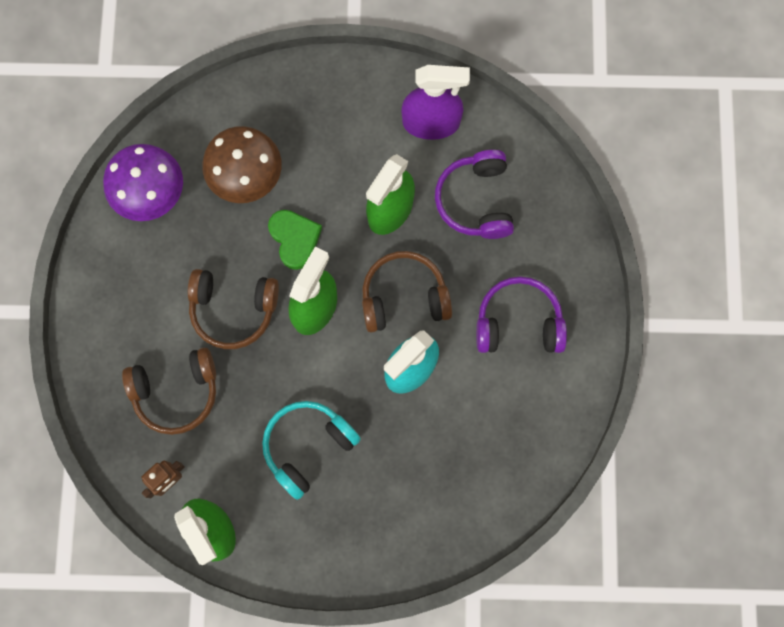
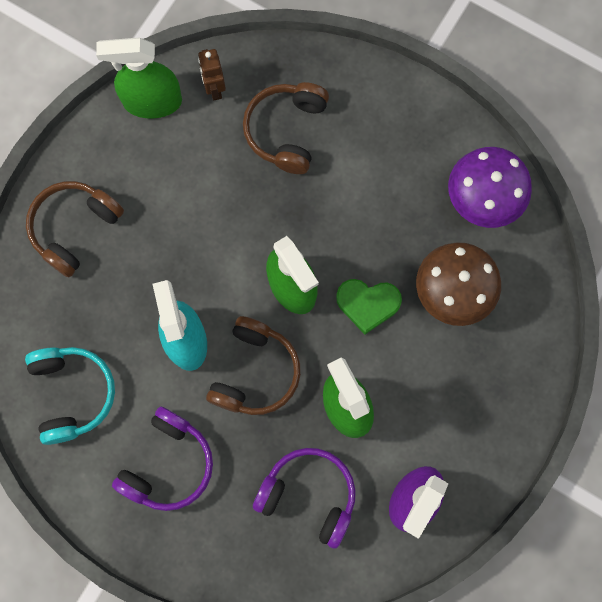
camera: 120 degrees right, 0 degrees up
(233, 310) = (332, 215): brown headphones -> brown headphones (74, 228)
(307, 446) = (173, 214): turquoise headphones -> turquoise headphones (72, 393)

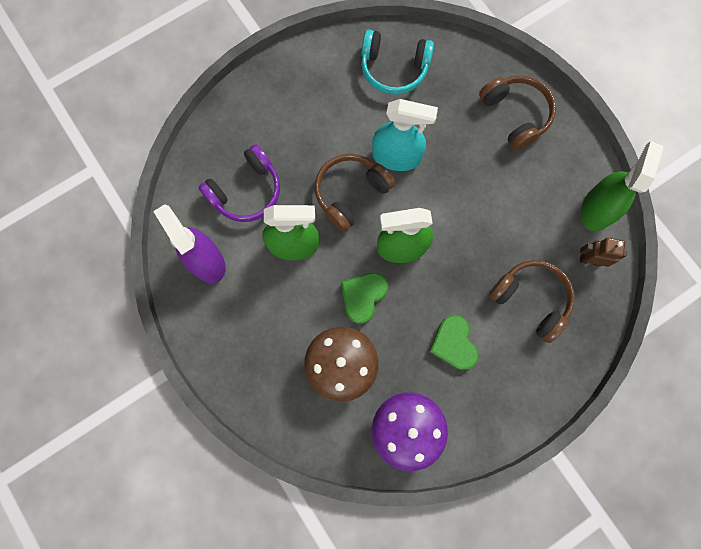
camera: 115 degrees right, 0 degrees up
(168, 464) = (315, 110): purple headphones -> none
(255, 372) = (350, 193): brown headphones -> brown headphones turned 90 degrees clockwise
(372, 189) = (453, 344): none -> green heart

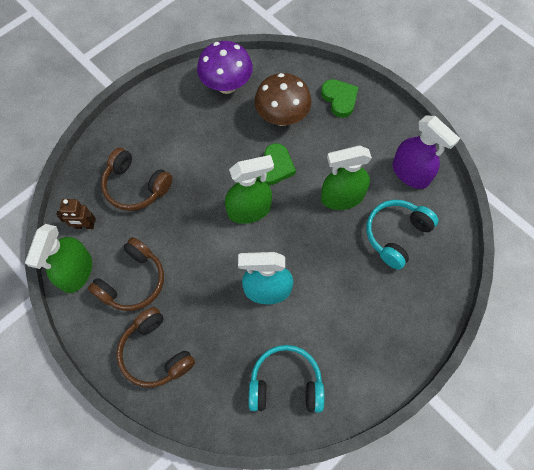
camera: 170 degrees right, 10 degrees down
(246, 191) = (396, 235): purple headphones -> turquoise headphones
(350, 193) = (303, 248): brown headphones -> brown headphones (133, 281)
(453, 344) = (197, 145): green heart -> green heart (339, 99)

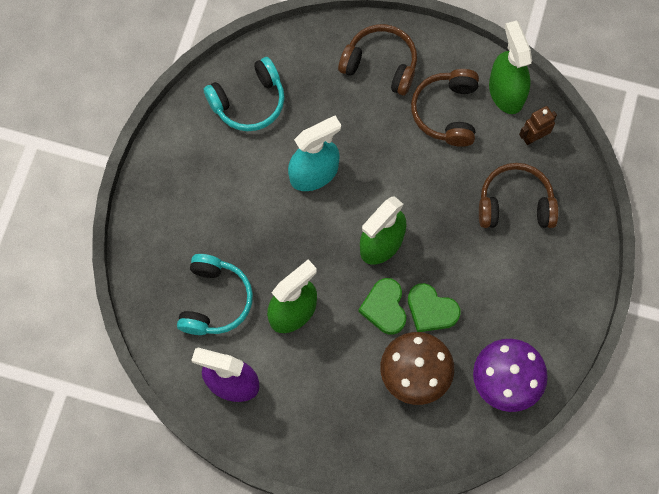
camera: 150 degrees right, 5 degrees up
(339, 99) = (362, 439): green heart -> green heart (431, 310)

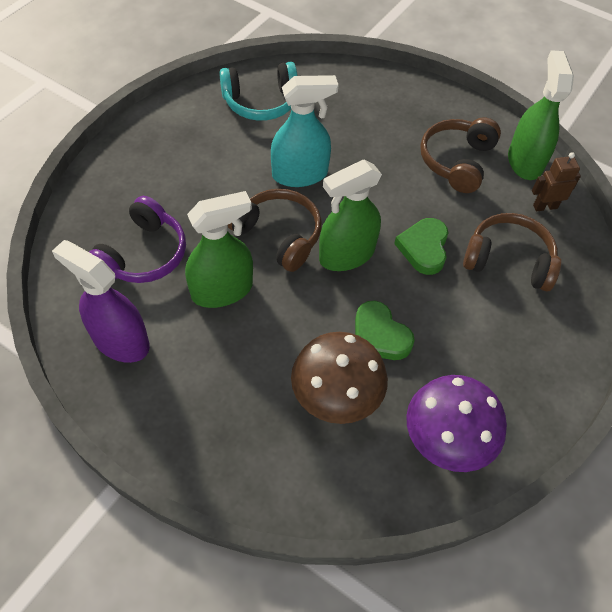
camera: 15 degrees right, 15 degrees down
(215, 300) = (143, 254): turquoise headphones -> purple headphones
(380, 64) = (402, 108): brown headphones -> brown headphones (278, 235)
(384, 308) = (326, 317): green heart -> green heart (424, 248)

